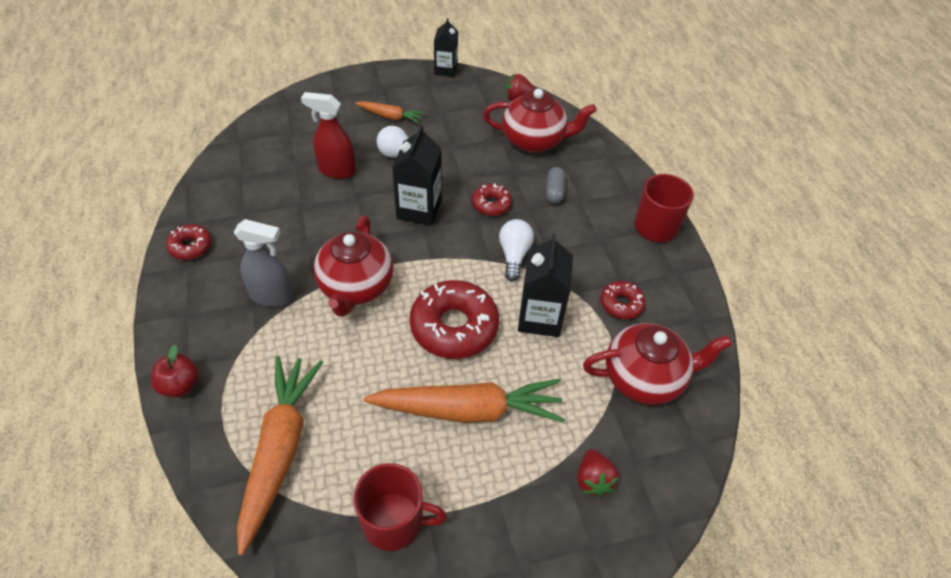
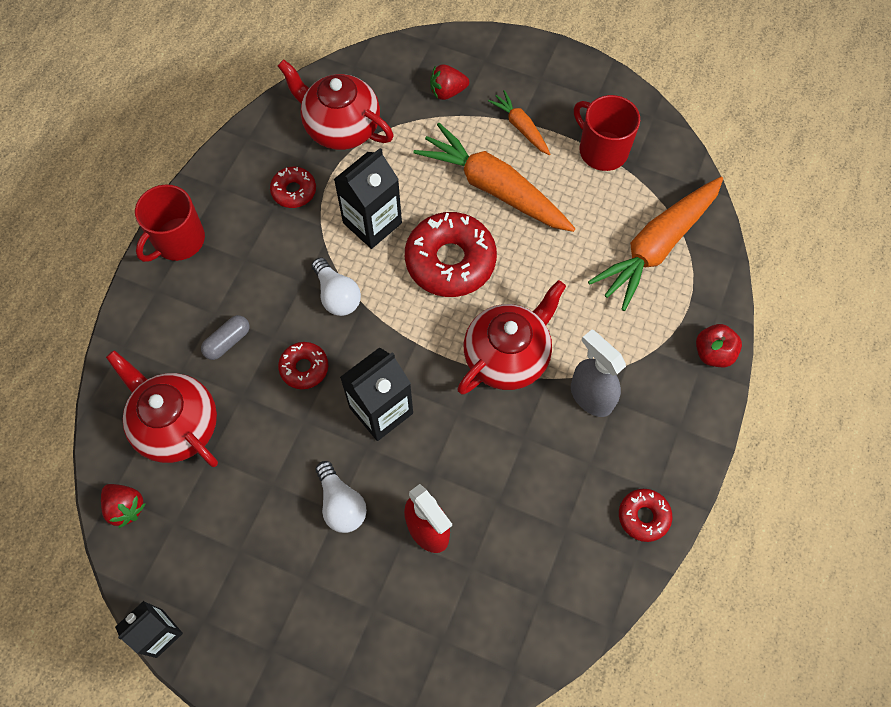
camera: 140 degrees left, 15 degrees up
(390, 116) = (302, 584): orange carrot -> orange carrot (521, 127)
(514, 255) = (337, 295): white light bulb -> white light bulb turned 75 degrees counterclockwise
(593, 480) = (447, 92): red strawberry -> red strawberry turned 135 degrees counterclockwise

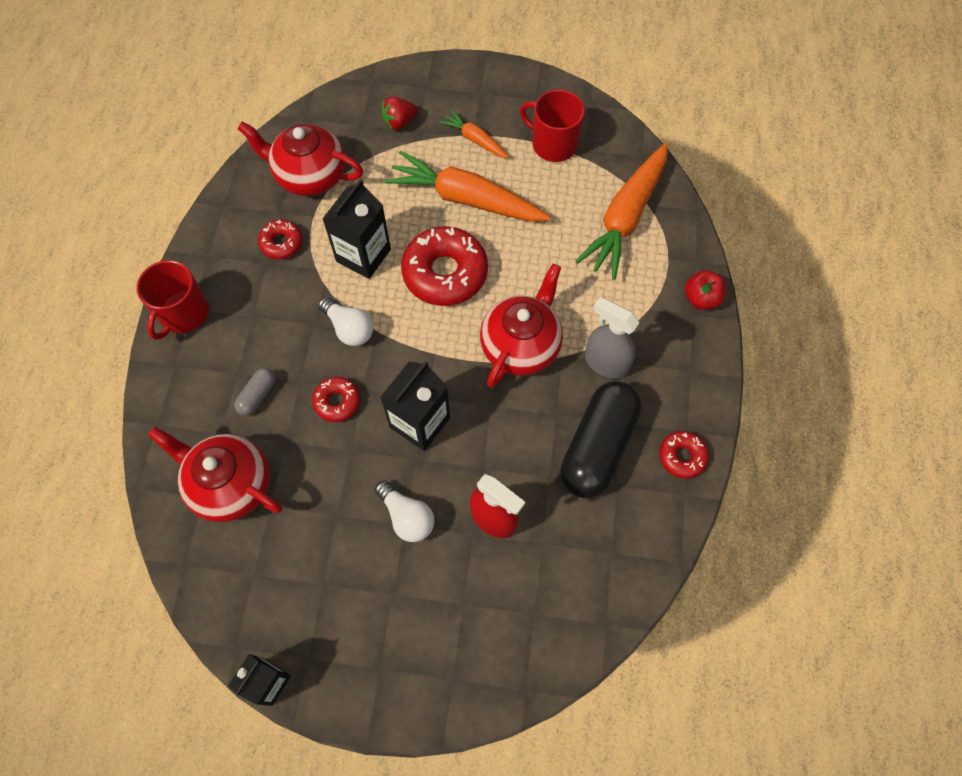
camera: 15 degrees left, 0 degrees up
(126, 507) = (202, 573): red strawberry -> none
(557, 482) = (597, 446): none -> black capsule

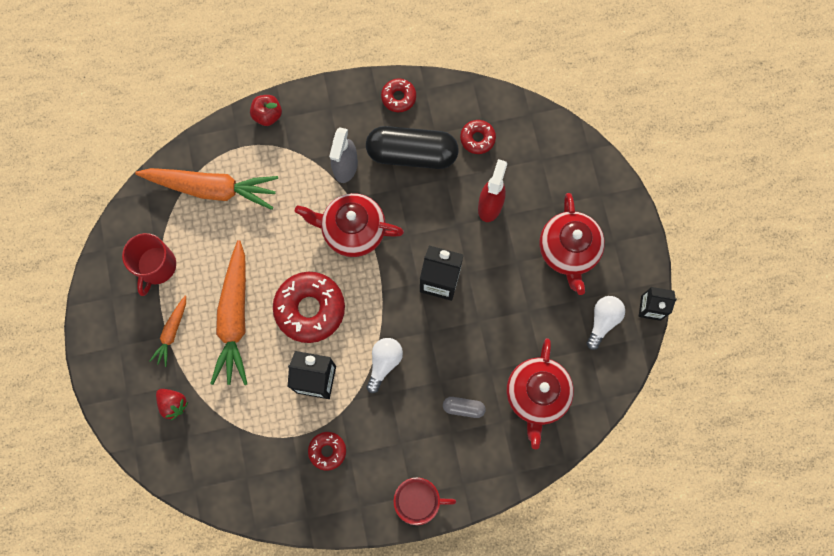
camera: 110 degrees left, 10 degrees up
(309, 176) = (254, 458): red teapot -> red teapot (568, 251)
(337, 402) = (446, 346): red donut -> red donut (477, 138)
(407, 517) = (511, 263): white light bulb -> white light bulb (603, 321)

